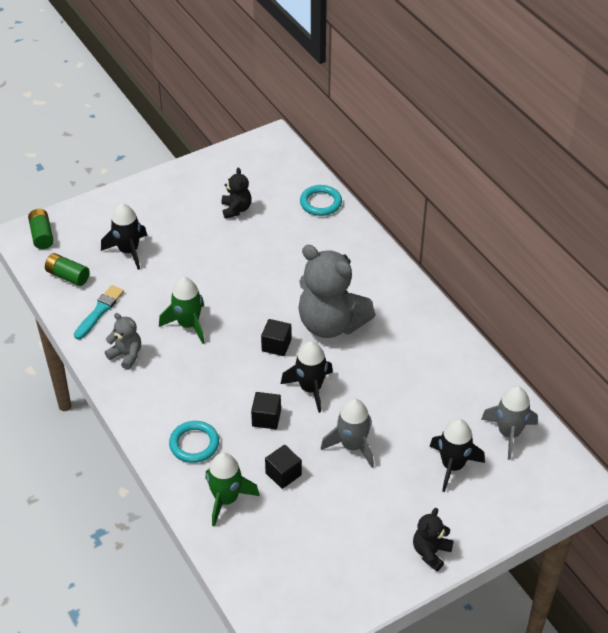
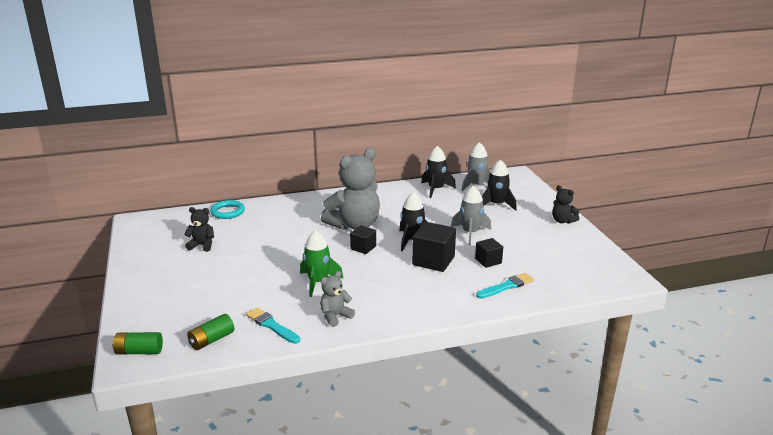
camera: 75 degrees left, 20 degrees down
(128, 251) = (206, 302): black rocket -> black rocket (435, 189)
(194, 444) = (448, 294): turquoise ring -> none
(226, 499) = (506, 286): green rocket -> turquoise brush
(266, 418) = (433, 261): black cube -> black cube, size x1.70

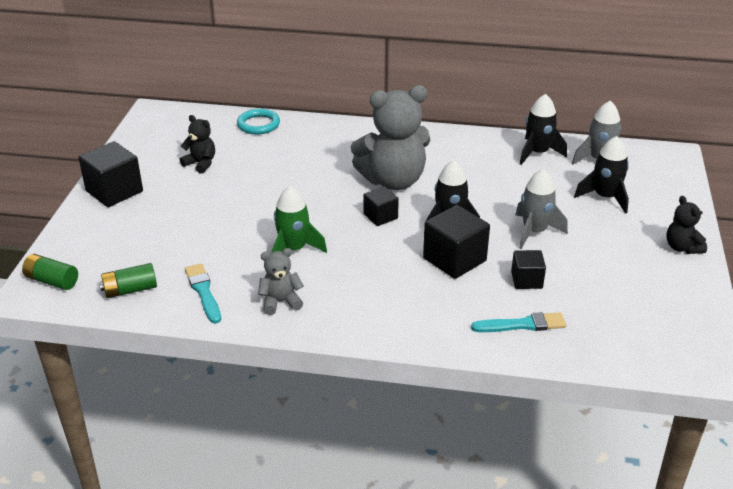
camera: 25 degrees right, 10 degrees up
(144, 279) = (114, 191): none -> black cube

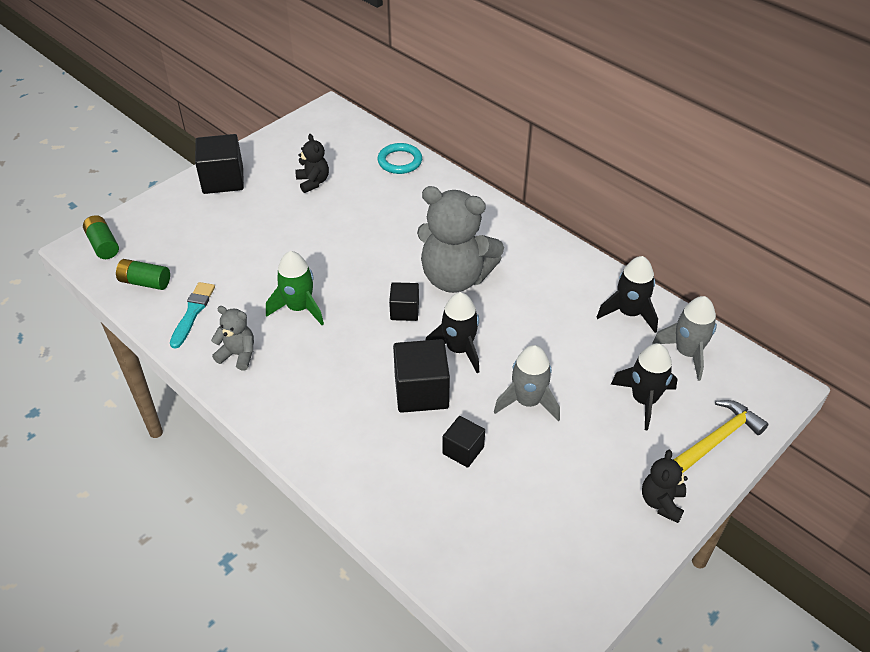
camera: 35 degrees right, 10 degrees up
(522, 325) = (408, 494): turquoise brush -> none
(672, 198) = (717, 439): none -> yellow hammer

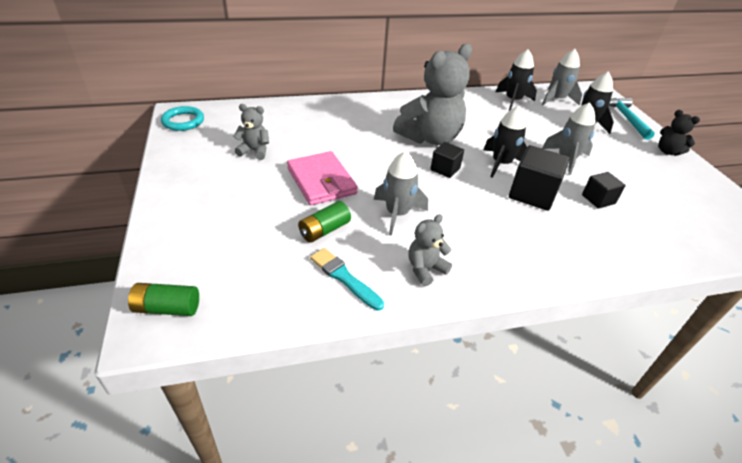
camera: 60 degrees left, 5 degrees down
(145, 282) = (265, 296): green battery -> green battery (324, 230)
(223, 180) = (183, 192): black cube -> none
(299, 308) = (397, 214): green rocket -> grey rocket
(305, 241) = (321, 181): none -> pink wallet
(313, 182) = (254, 151): black teddy bear -> grey teddy bear
(400, 161) = (284, 110): turquoise ring -> turquoise ring (183, 121)
(717, 439) = (626, 118): yellow hammer -> turquoise hammer

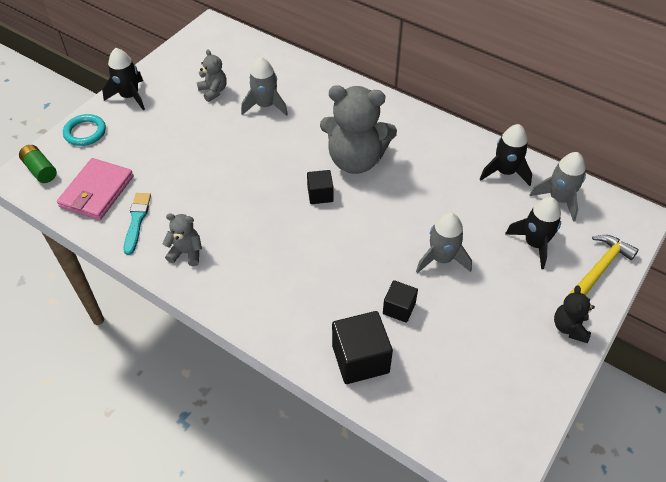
camera: 50 degrees right, 10 degrees up
(183, 121) = (204, 36): turquoise ring -> turquoise ring (85, 132)
(321, 181) = (220, 144): pink wallet -> pink wallet (97, 191)
(324, 230) = (170, 182): green battery -> none
(397, 214) = (229, 204): grey rocket -> grey rocket (265, 105)
(501, 164) = (373, 222): black rocket -> black rocket (130, 96)
(532, 194) = (352, 263): black cube -> black cube (360, 359)
(626, 118) = (600, 268): turquoise hammer -> yellow hammer

